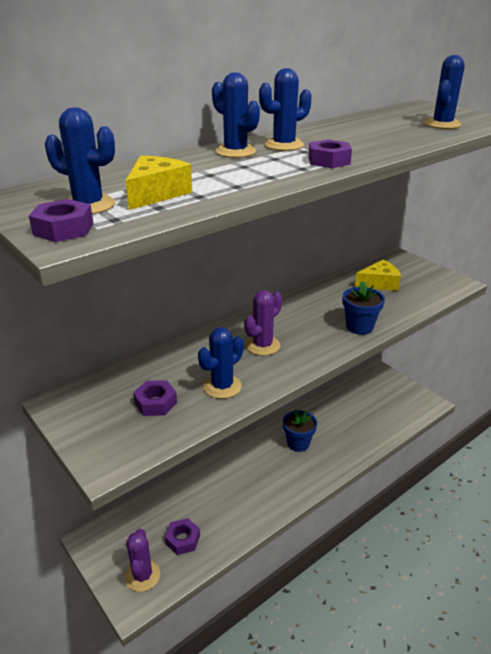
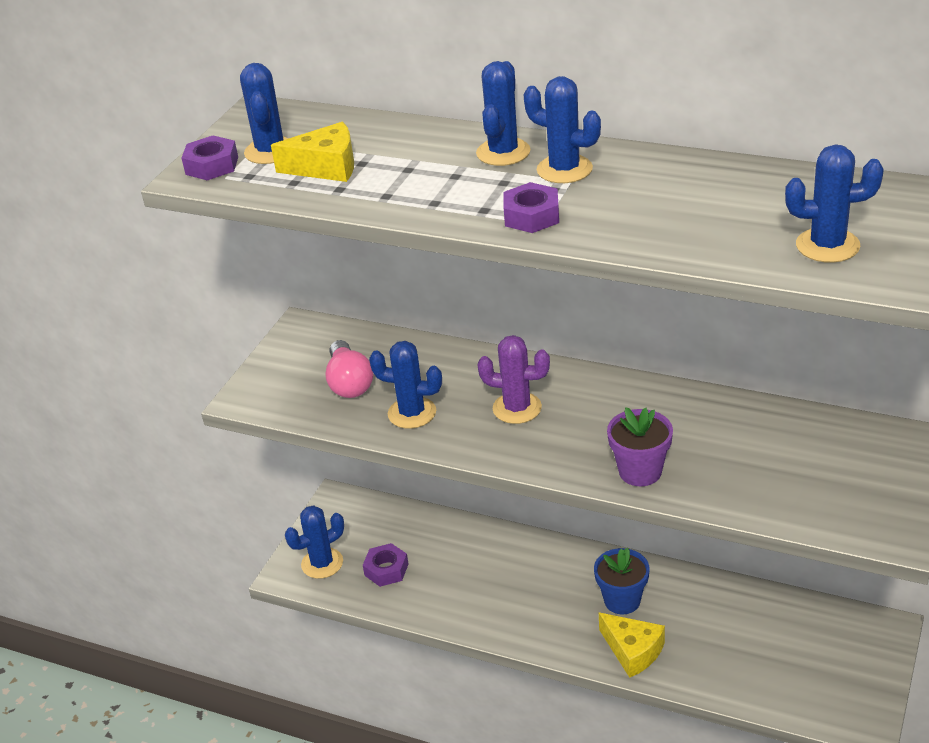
camera: 65 degrees right, 5 degrees up
(142, 576) = (322, 563): purple cactus -> blue cactus
(155, 403) = (349, 383): purple nut -> pink light bulb
(359, 327) = (640, 471): blue flower pot -> purple flower pot
(379, 284) = (790, 450): yellow cheese -> yellow cheese (633, 651)

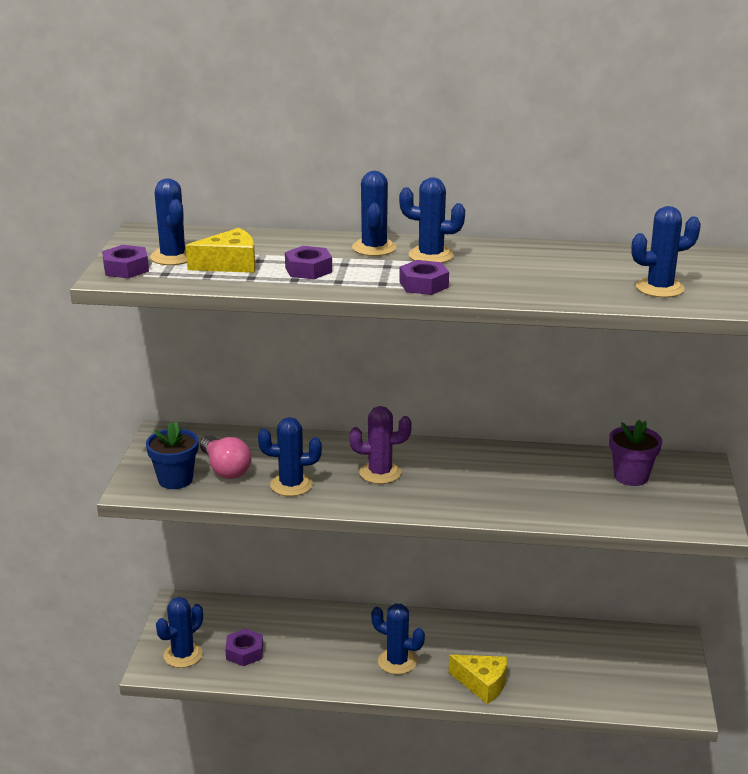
camera: 20 degrees left, 10 degrees down
(409, 182) = (308, 269): none -> purple nut
(546, 607) = (397, 661): none -> blue cactus
(622, 600) = (459, 648): blue flower pot -> blue flower pot (175, 479)
(640, 471) = (501, 505): purple flower pot -> purple flower pot (631, 476)

